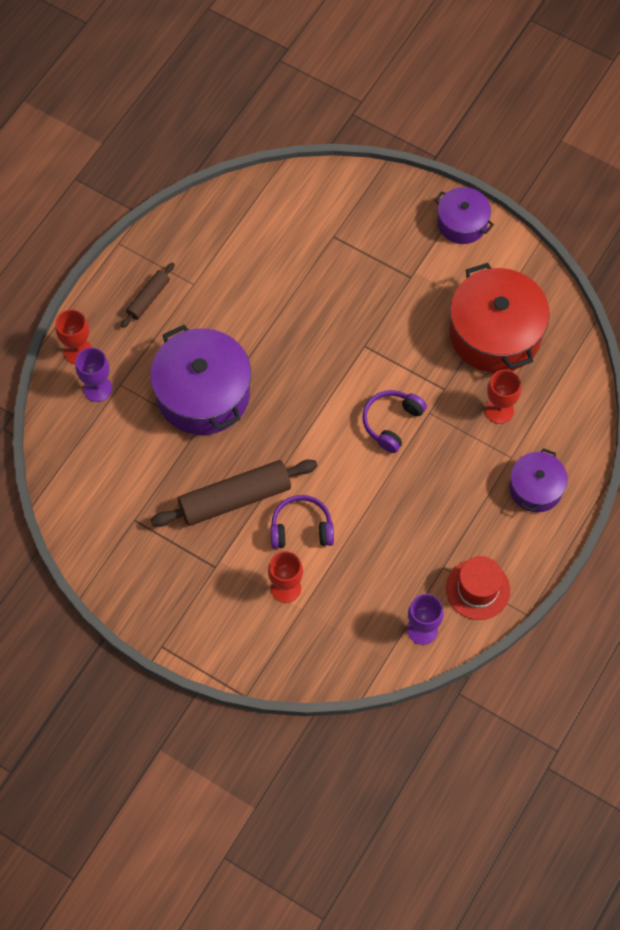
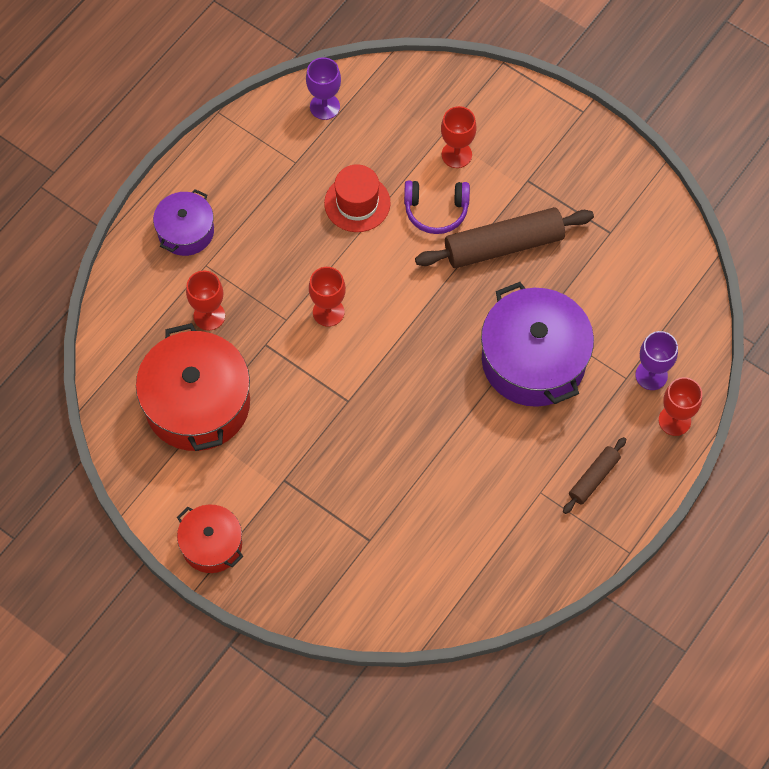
camera: 175 degrees left, 0 degrees up
(391, 422) = (328, 312): purple headphones -> red goblet
(462, 223) = (212, 544): purple pot -> red pot
(477, 589) = (264, 139): red hat -> red hat (357, 203)

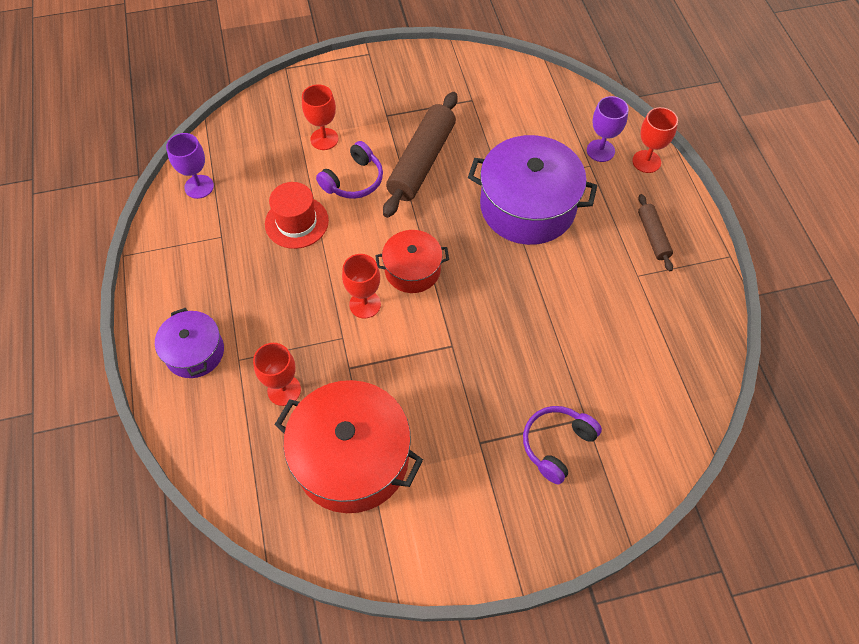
camera: 50 degrees left, 5 degrees down
(212, 544) = (491, 545): red pot -> red pot (412, 270)
(329, 534) = (556, 444): none -> purple headphones

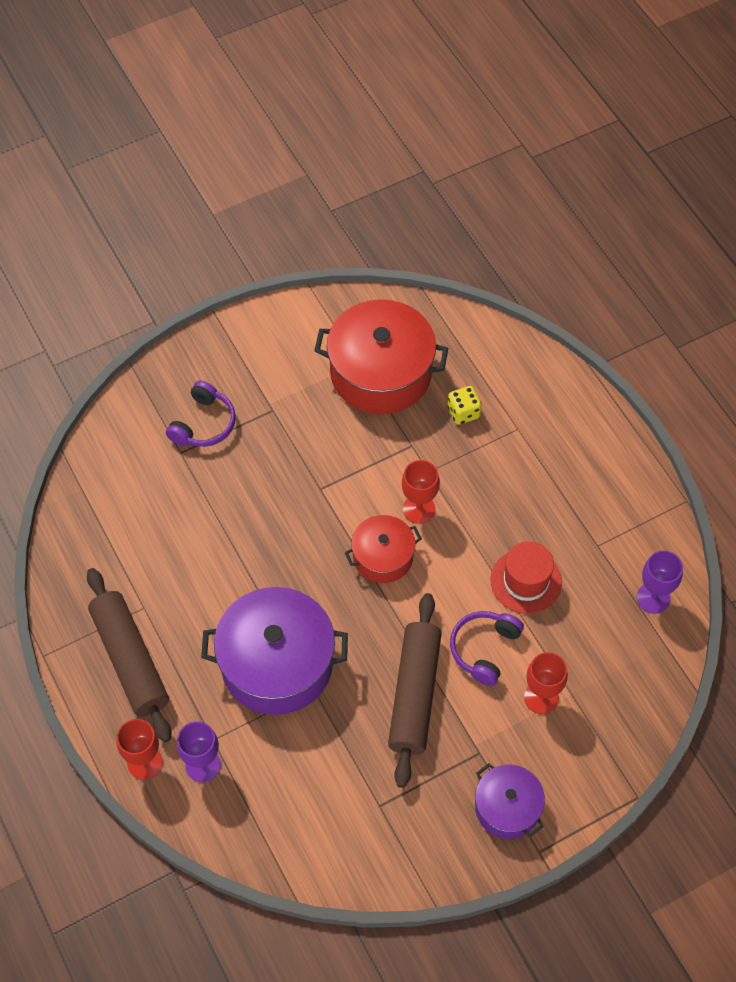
camera: 165 degrees right, 0 degrees up
(195, 352) = (562, 426): purple pot -> purple pot (507, 808)
(284, 390) = (463, 412): red goblet -> yellow dice
(653, 236) = (130, 660): brown rolling pin -> brown rolling pin, size x1.92

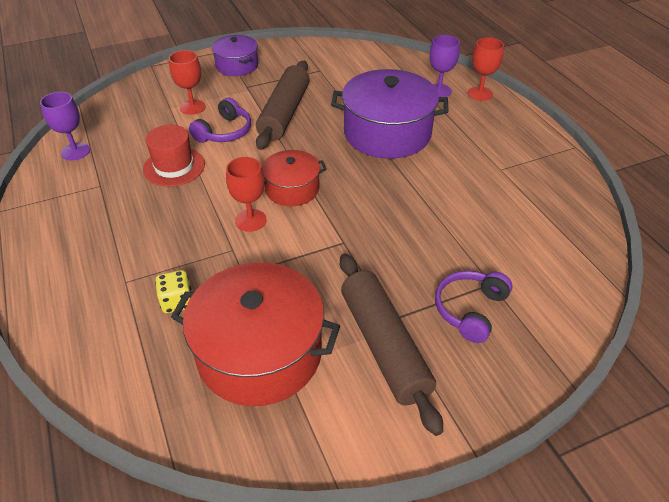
camera: 175 degrees left, 15 degrees down
(130, 660) = (504, 141): brown rolling pin -> brown rolling pin (384, 346)

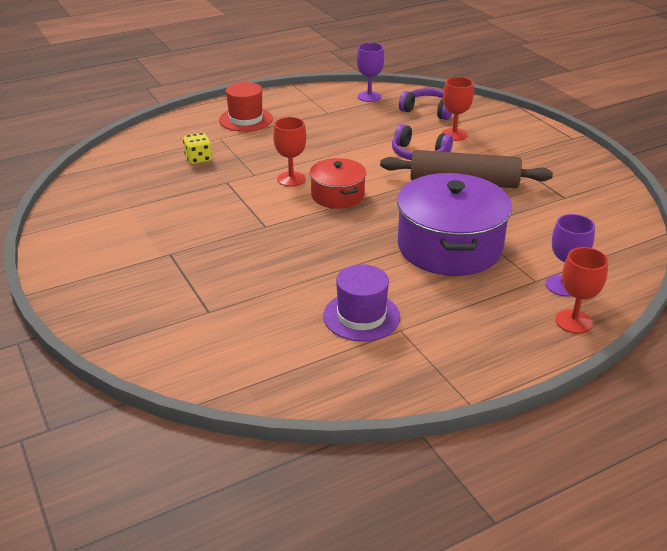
camera: 85 degrees right, 10 degrees down
(174, 167) = (358, 138): red hat -> red hat (246, 119)
(237, 65) = (545, 148): purple pot -> none
(259, 352) = (145, 196): red pot -> none
(384, 346) = (141, 250): brown rolling pin -> none
(470, 310) = (175, 296): purple headphones -> purple headphones (428, 111)
(486, 188) = (361, 316): none -> purple hat

